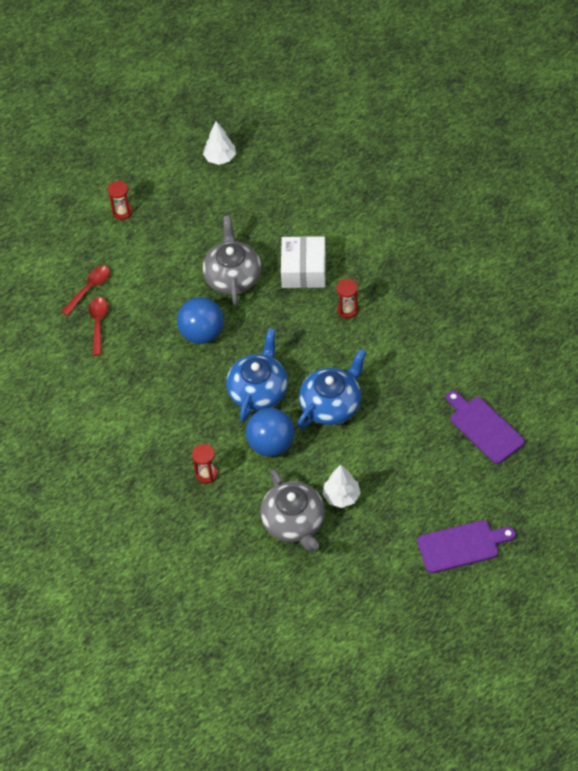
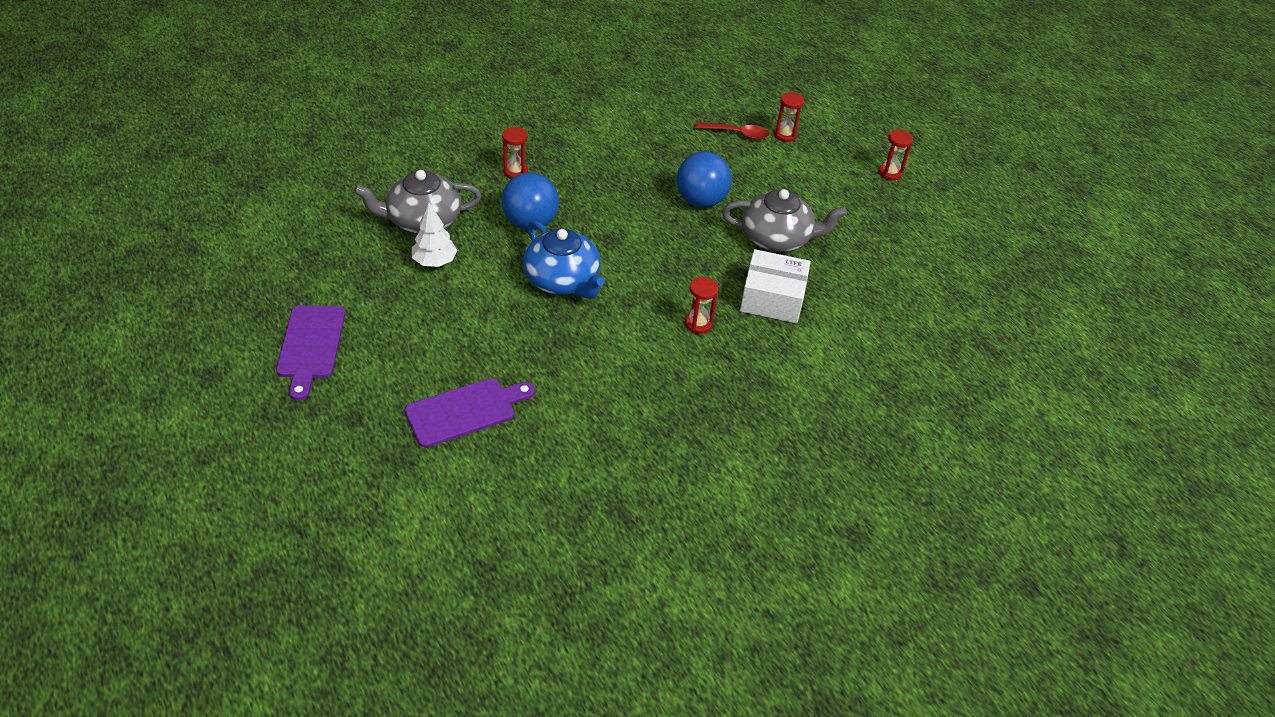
camera: 95 degrees right, 10 degrees down
(89, 289) = (785, 135): red spoon -> red hourglass
(220, 158) = (967, 262): white tree -> none
(258, 390) = (606, 227): blue teapot -> none

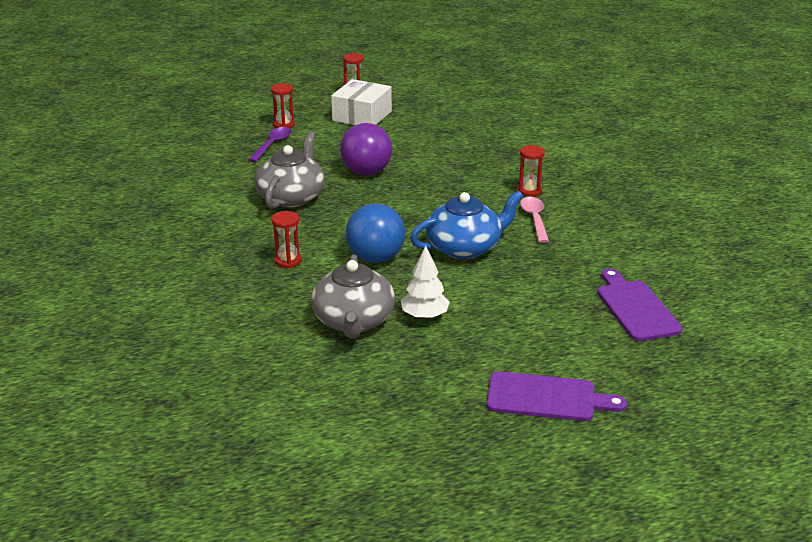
camera: 75 degrees left, 15 degrees down
(634, 330) = (534, 219): none -> pink spoon
(701, 201) = (366, 172): blue ball -> purple ball
(737, 134) = (272, 145): red spoon -> purple spoon
(772, 298) = (501, 158): white box -> white box (362, 116)
(777, 238) = (426, 146): grey teapot -> grey teapot (291, 197)

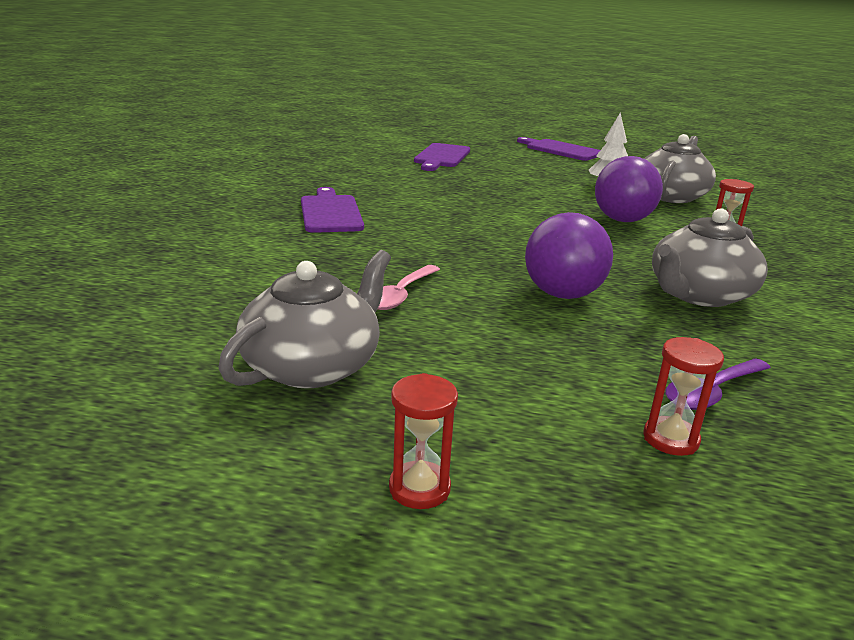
camera: 150 degrees left, 5 degrees down
(362, 116) = (473, 400): white box -> none
(375, 258) = (622, 220): blue ball -> purple ball
(432, 109) = (313, 365): none -> grey teapot
(465, 247) = (523, 206): blue teapot -> none
(529, 191) = (385, 222): red hourglass -> none
(534, 219) = (423, 205): pink spoon -> pink spoon (400, 295)
(576, 187) = (330, 212): none -> purple cutting board

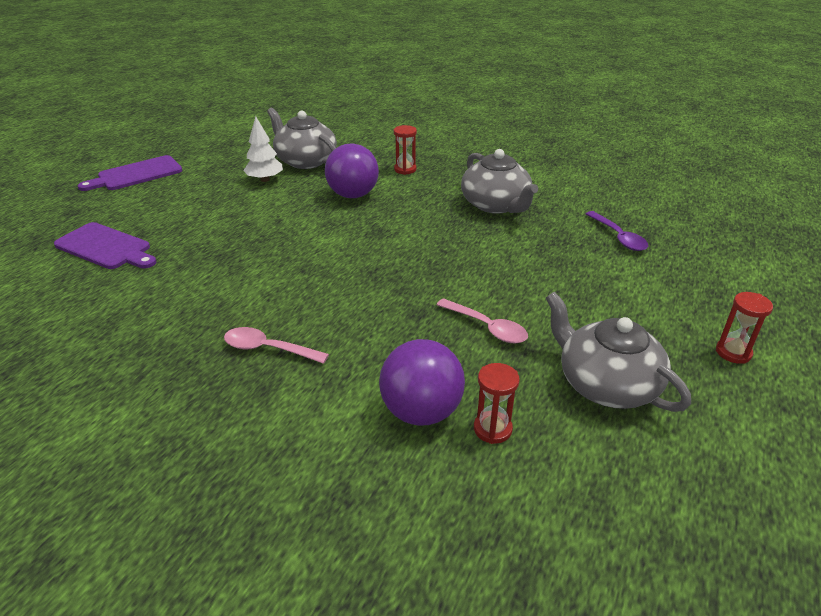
camera: 75 degrees left, 10 degrees up
(330, 212) = (268, 349): purple cutting board -> pink spoon
(562, 294) = (491, 254): purple ball -> purple ball (421, 411)
(670, 439) = (666, 262): red hourglass -> red hourglass (492, 429)

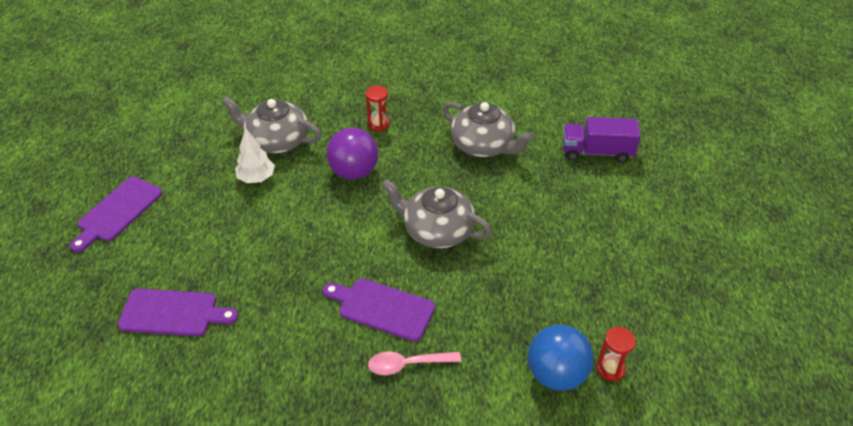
camera: 25 degrees left, 10 degrees up
(286, 297) = (382, 308): none -> purple cutting board
(421, 411) = (556, 374): purple ball -> blue ball
(487, 327) = (554, 280): pink spoon -> none
(606, 384) = (660, 301): grey teapot -> grey teapot (437, 230)
(618, 237) = (597, 152): purple spoon -> purple truck
(733, 352) = (724, 241): red hourglass -> none

